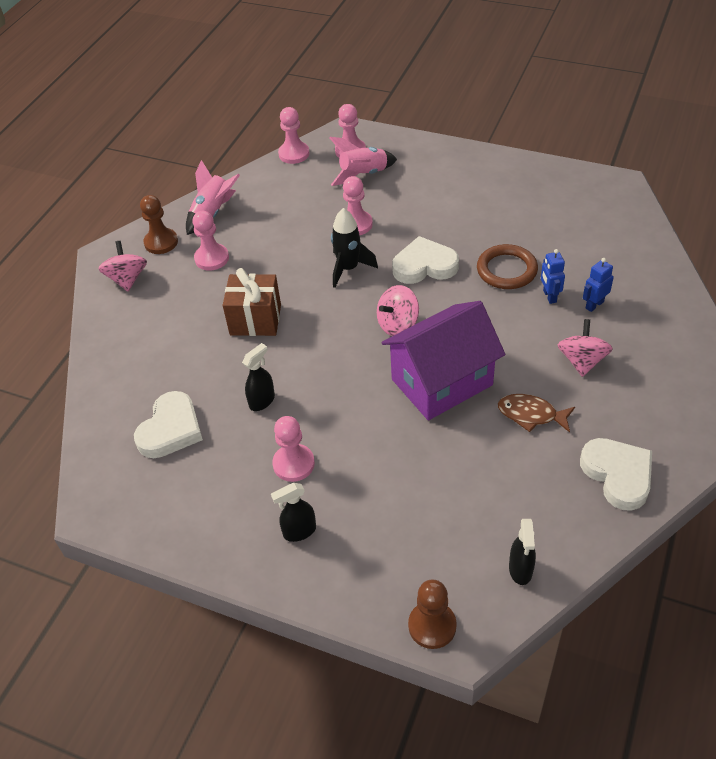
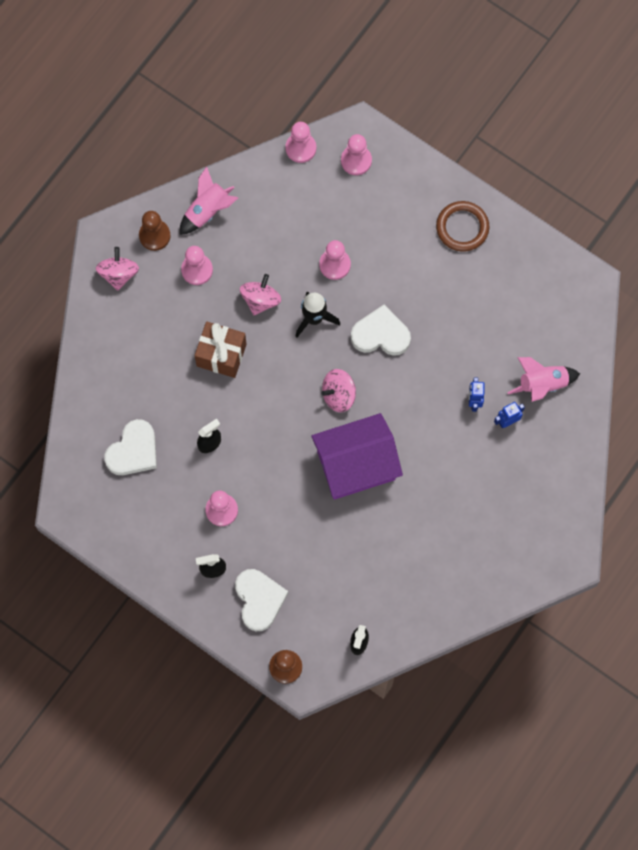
camera: 10 degrees right, 25 degrees up
(363, 175) = (359, 199): pink rocket -> pink rocket (542, 384)
(506, 270) = (449, 360): brown ring -> brown ring (462, 227)
(531, 414) = (414, 516): brown fish -> none
(582, 361) = (473, 476): pink spinning top -> pink spinning top (260, 300)
(618, 475) = (457, 587): white heart -> white heart (259, 600)

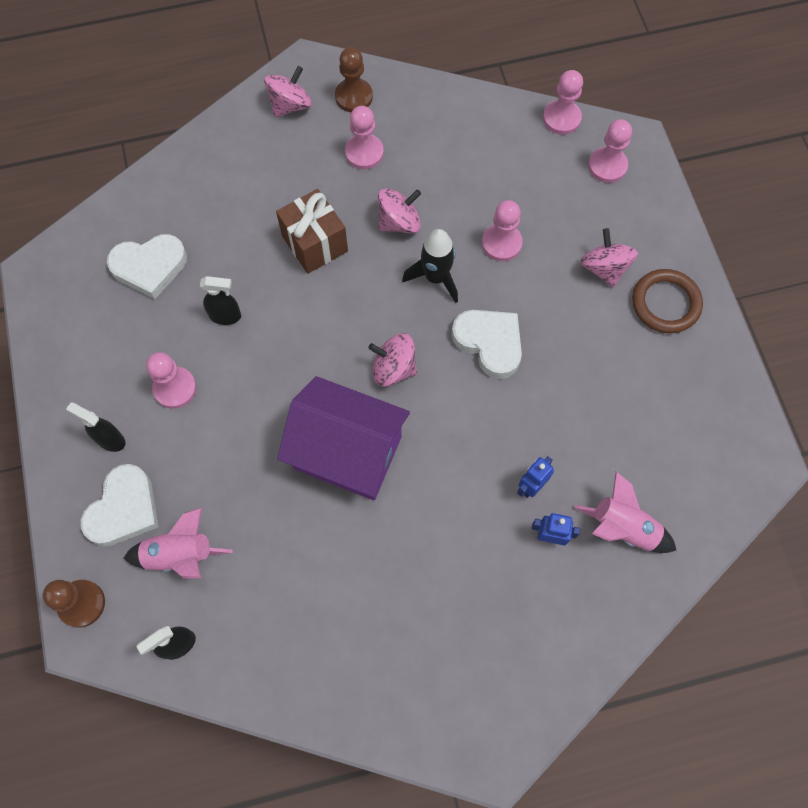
camera: 40 degrees right, 5 degrees down
(207, 211) = (422, 110): pink rocket -> pink rocket (180, 555)
(409, 232) = (604, 268): none -> pink spinning top

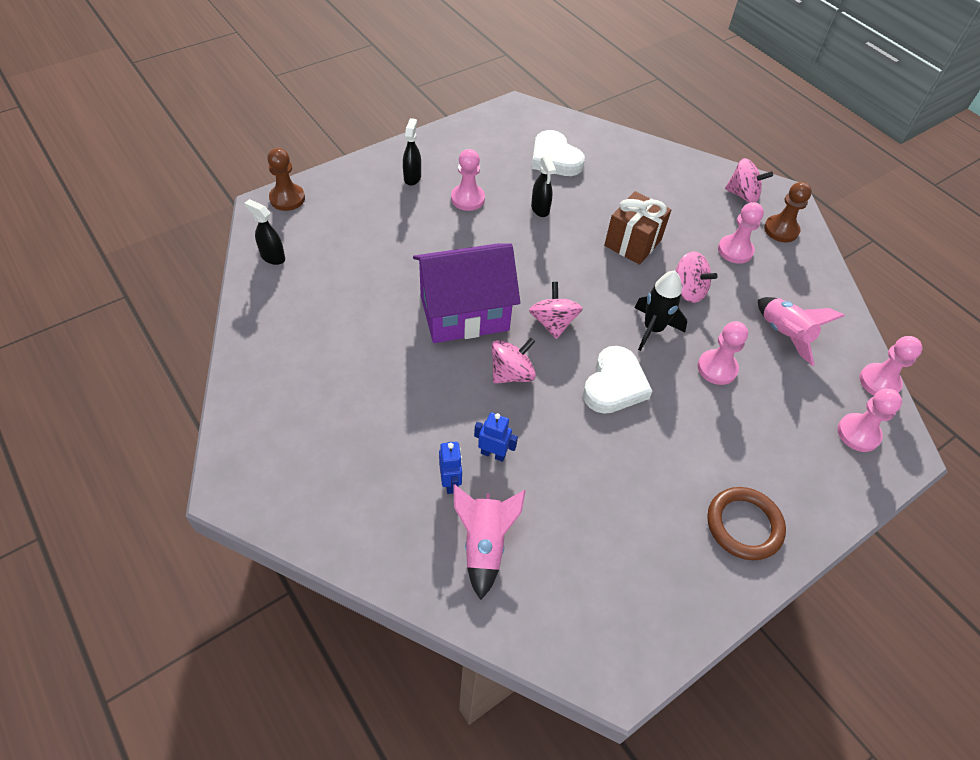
camera: 65 degrees right, 15 degrees down
(124, 509) = (364, 199): white heart -> none
(180, 555) = (341, 238): pink rocket -> pink rocket (784, 334)
(347, 452) = (464, 313): purple house -> purple house turned 75 degrees clockwise
(604, 268) = (746, 459): pink spinning top -> pink spinning top (511, 373)

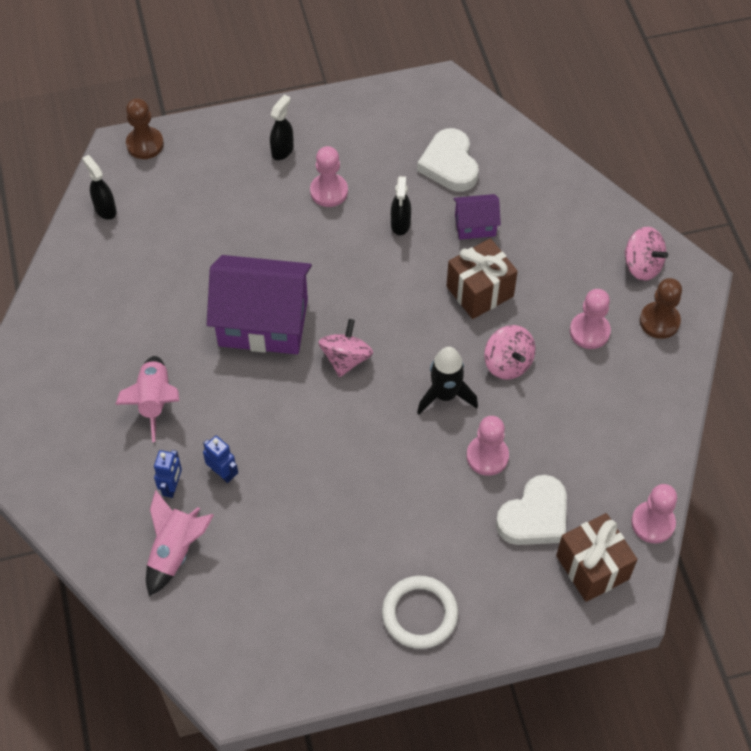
camera: 25 degrees right, 5 degrees up
(511, 373) = (278, 400): pink spinning top -> none
(600, 196) = (475, 225): none -> purple house
(614, 385) = (372, 441): white heart -> white heart (534, 516)
(744, 525) = (419, 614): brown ring -> white ring
(784, 334) = (582, 442): pink rocket -> pink rocket (155, 401)
(858, 433) = (592, 567): pink pawn -> brown gift

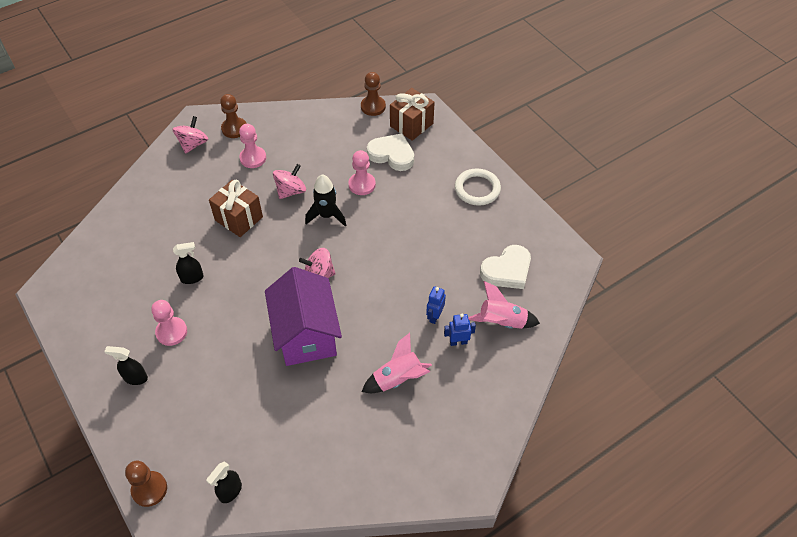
camera: 110 degrees left, 5 degrees down
(449, 164) = (128, 264): white heart -> white heart (507, 270)
(475, 225) = (182, 235): purple house -> none
(653, 523) = (373, 107): pink pawn -> brown pawn

